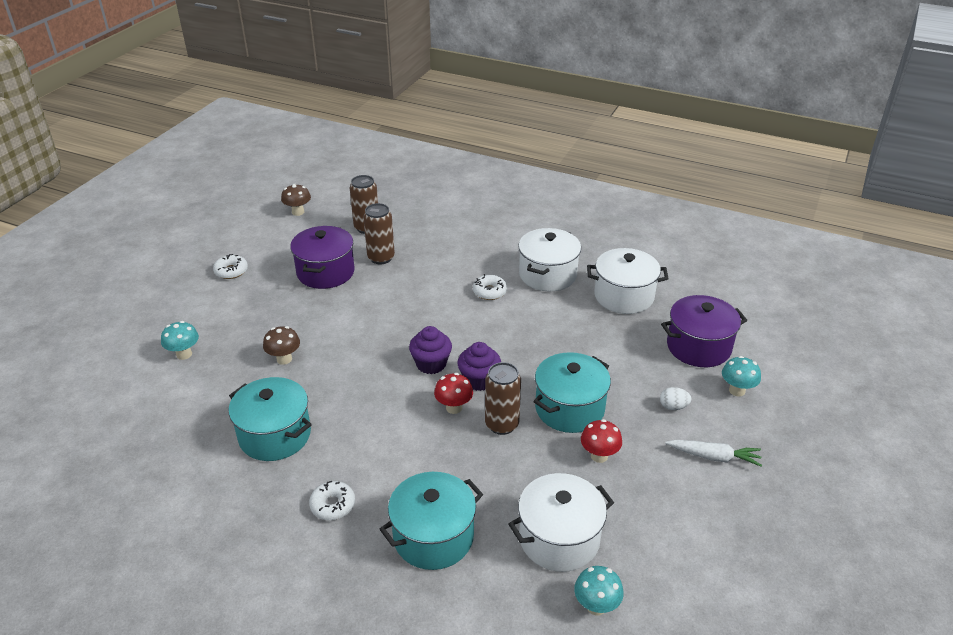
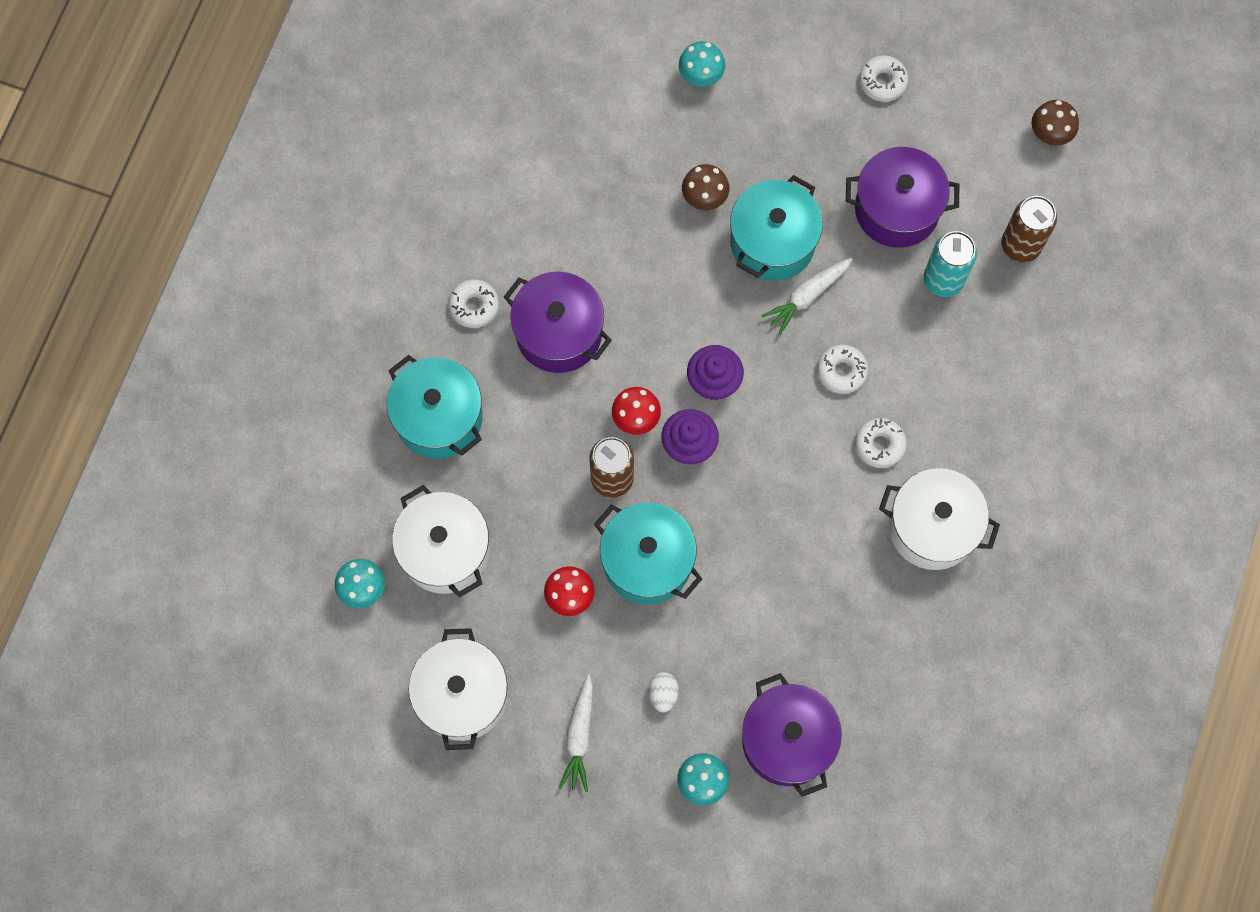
camera: 85 degrees right, 35 degrees up
(275, 435) = (572, 220): turquoise pot -> turquoise pot (772, 242)
(372, 449) = (559, 333): none -> purple pot
(376, 315) = (807, 296): none -> white carrot
(381, 258) = (943, 280): brown can -> turquoise can
(435, 304) = (841, 371): none -> white donut
(624, 296) = (892, 640): white pot -> white pot (462, 695)

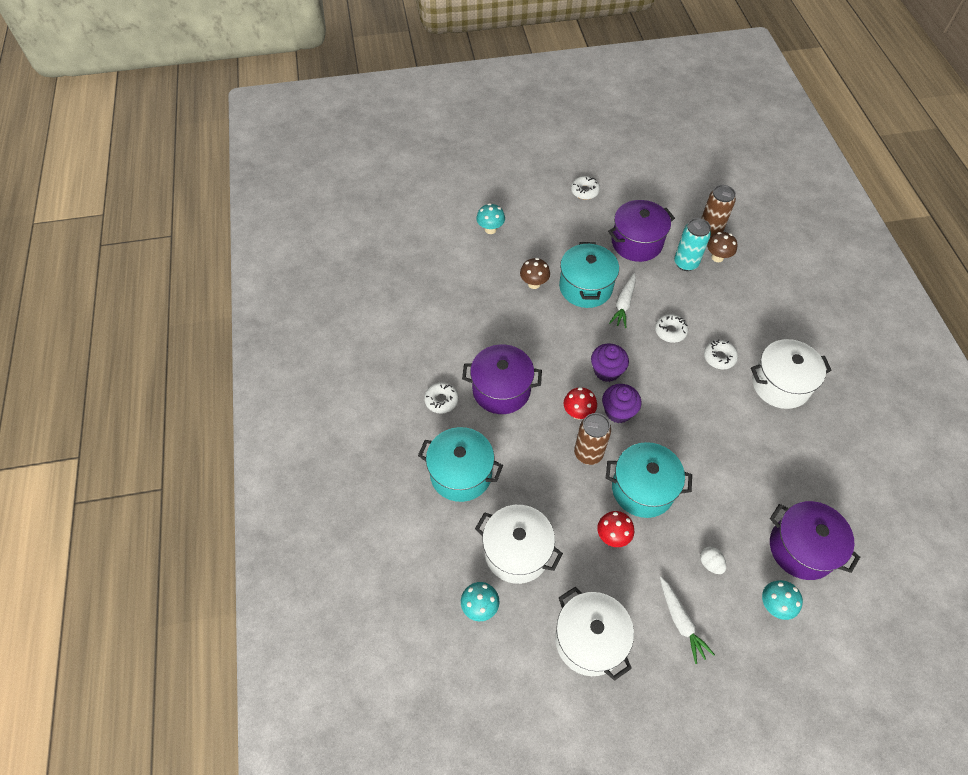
camera: 30 degrees left, 15 degrees down
(1049, 135) = (683, 177): brown mushroom -> brown mushroom (717, 257)

